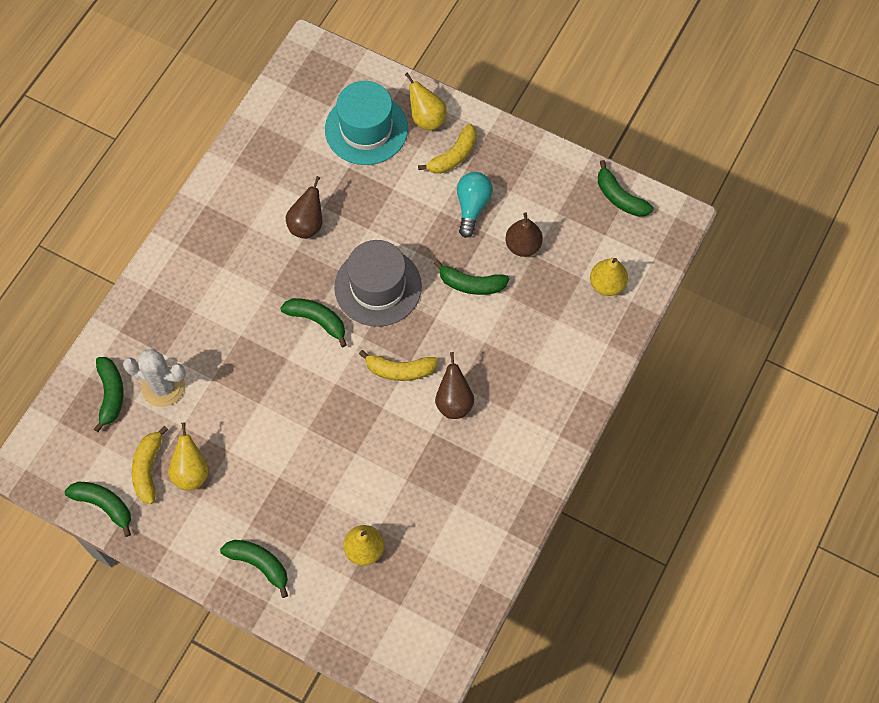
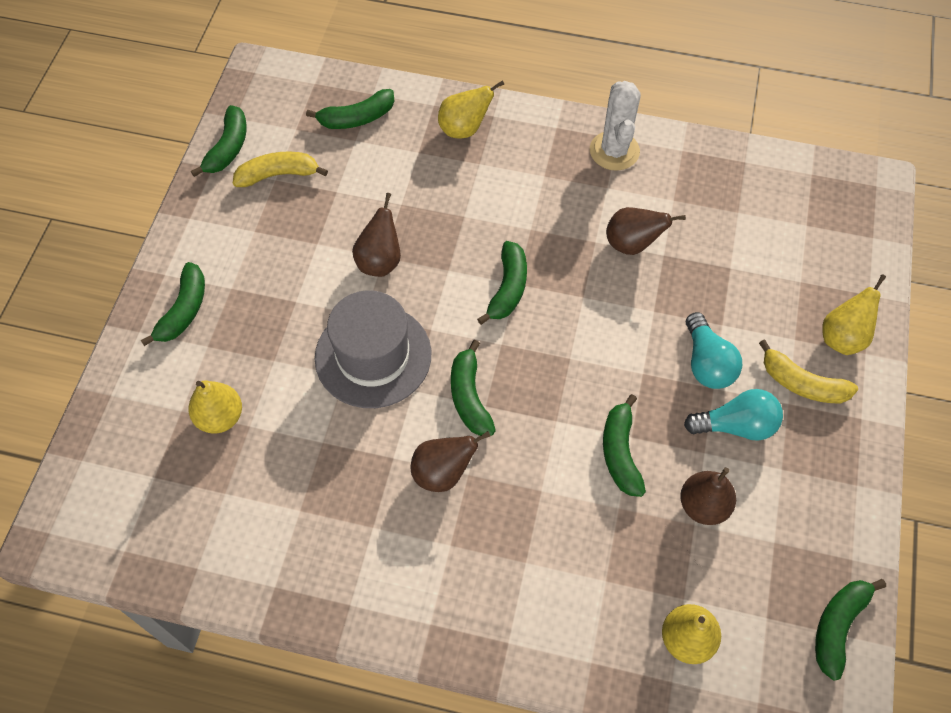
camera: 75 degrees right, 5 degrees down
(163, 387) = (378, 161): white cactus -> white cactus (614, 151)
(191, 472) = (283, 215): yellow pear -> yellow pear (464, 129)
(262, 406) = (380, 261): none -> brown pear
(366, 129) = (793, 273): turquoise hat -> none
(378, 287) = (576, 342): grey hat -> grey hat (373, 356)
(399, 370) = (469, 396): yellow banana -> green banana
(420, 208) = (707, 363): none -> turquoise light bulb

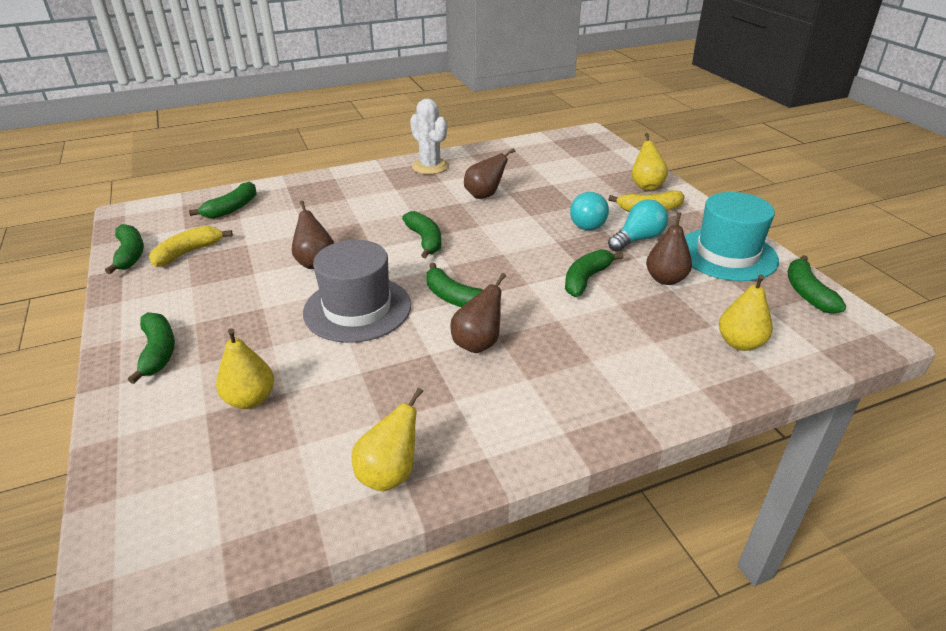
camera: 35 degrees left, 25 degrees down
(464, 129) = (319, 189): yellow pear -> yellow pear (389, 474)
(620, 452) = (586, 279): green banana -> green banana turned 75 degrees clockwise
(707, 363) = (588, 222): turquoise light bulb -> turquoise light bulb turned 60 degrees clockwise
(813, 513) = (727, 254): none -> turquoise hat

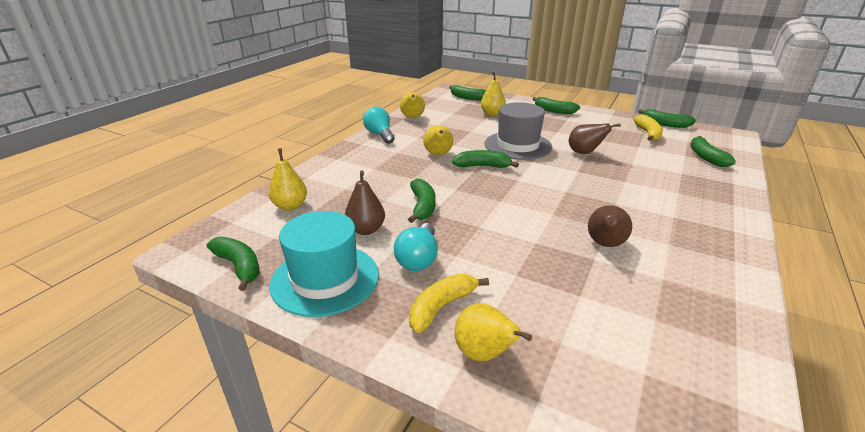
camera: 140 degrees right, 5 degrees down
(425, 240) = (561, 187): green banana -> green banana (467, 98)
(430, 166) = (716, 255): white cactus -> none
(478, 343) = (438, 154): brown pear -> yellow pear
(588, 222) = (479, 257): turquoise light bulb -> turquoise light bulb (380, 135)

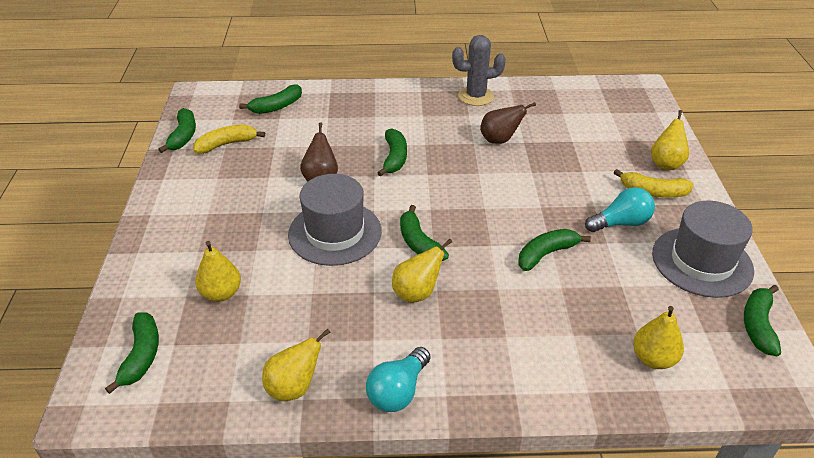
camera: 120 degrees left, 10 degrees up
(325, 279) = (702, 262): turquoise hat -> grey hat
(366, 230) = (622, 273): brown pear -> none
(553, 111) = (172, 233): green banana -> green banana (394, 158)
(715, 263) = (476, 96): none -> grey cactus

